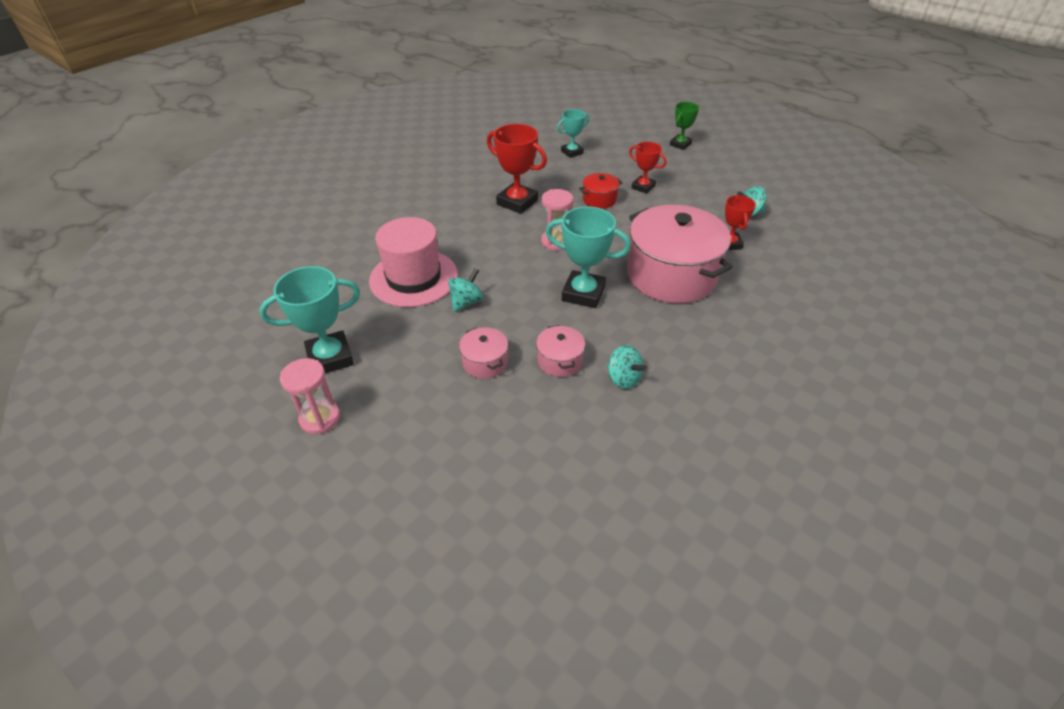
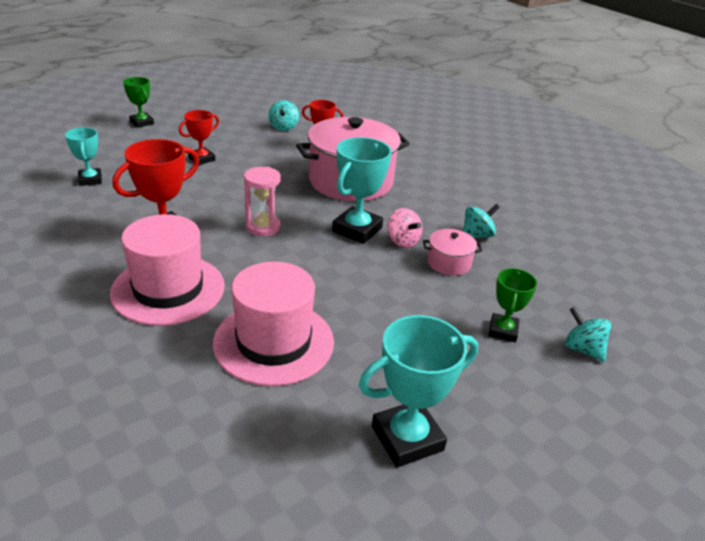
camera: 80 degrees left, 10 degrees down
(320, 418) = (514, 454): pink hourglass -> none
(330, 357) = (407, 438): turquoise trophy -> turquoise trophy turned 75 degrees clockwise
(455, 220) = (168, 289): none -> pink hat
(466, 302) = (340, 306): turquoise spinning top -> turquoise spinning top (582, 349)
(466, 406) = (503, 331): none -> green trophy
(485, 362) = (442, 308): pink pot -> none
(580, 325) = (402, 241): none -> pink spinning top
(599, 200) = (204, 186): red pot -> none

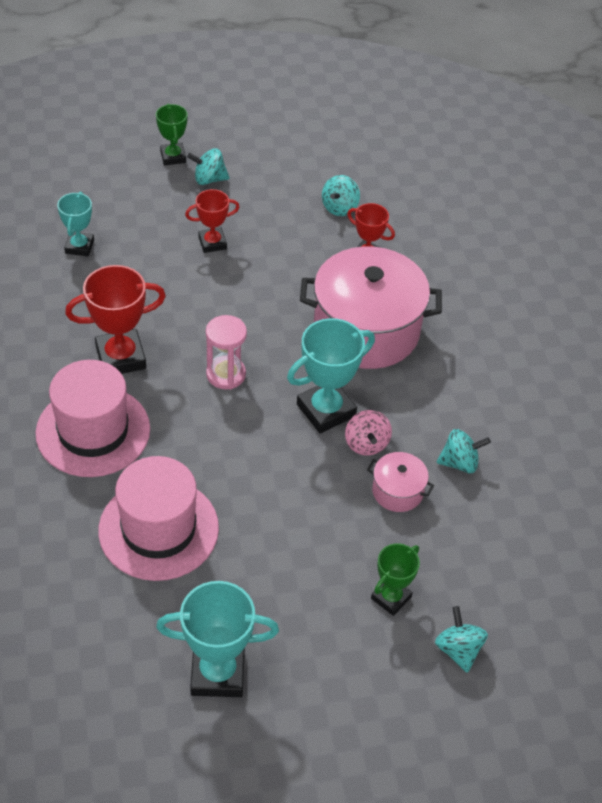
camera: 25 degrees right, 15 degrees up
(177, 129) = (209, 179): none -> turquoise spinning top

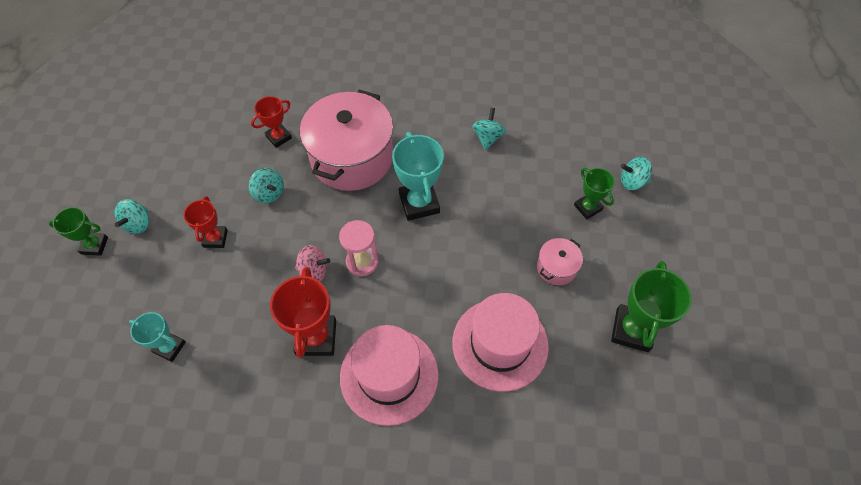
camera: 70 degrees left, 10 degrees up
(217, 673) = (632, 330): turquoise trophy -> green trophy
(339, 207) = (219, 140): turquoise spinning top -> turquoise spinning top (269, 193)
(366, 444) = (457, 186): pink spinning top -> pink spinning top (314, 271)
(397, 491) = (502, 179): pink pot -> pink pot (556, 267)

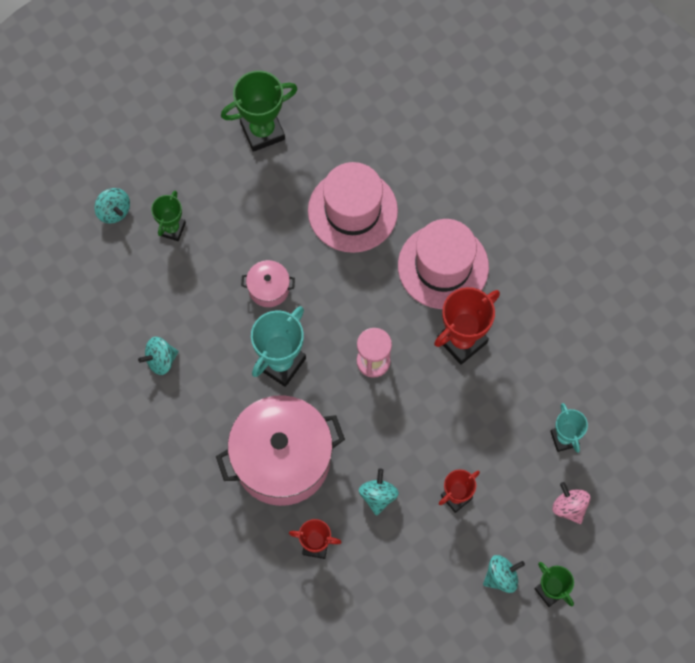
camera: 130 degrees left, 10 degrees up
(314, 271) = (413, 391): pink spinning top -> pink spinning top (569, 507)
(556, 267) = (252, 215): pink pot -> pink pot (269, 288)

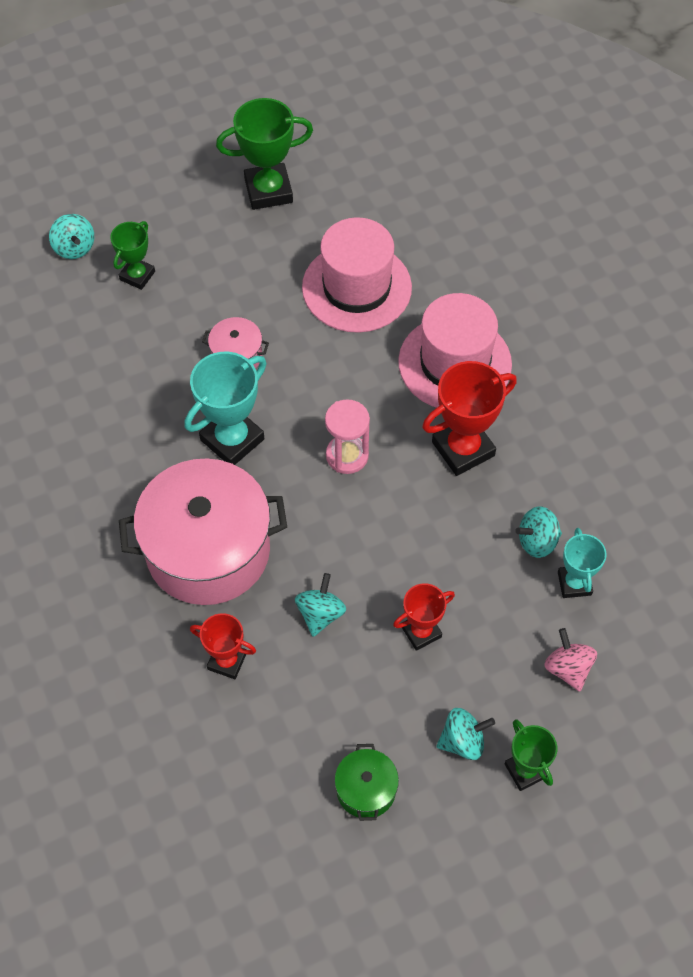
camera: 10 degrees right, 10 degrees down
(161, 360) = (87, 414): turquoise spinning top -> turquoise spinning top (537, 541)
(437, 626) = (366, 789): none -> green pot

